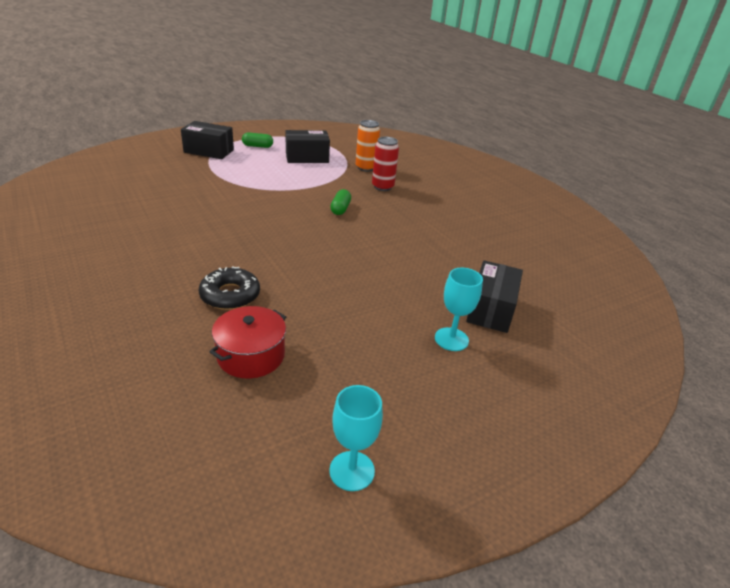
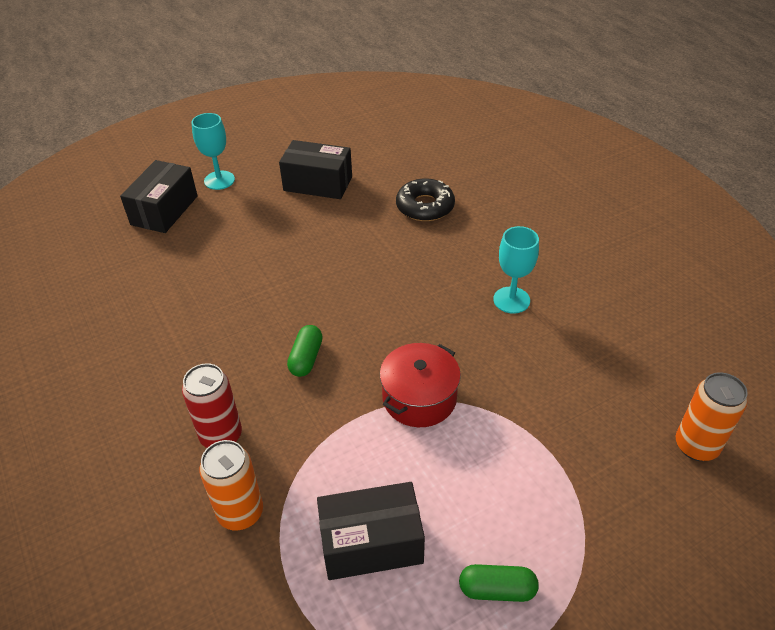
camera: 175 degrees left, 10 degrees up
(134, 166) = (696, 446): none -> orange can
(209, 151) = (595, 540): black box -> black box (318, 183)
(251, 355) = (391, 158): red pot -> red pot (419, 398)
(352, 471) = (316, 105): turquoise goblet -> turquoise goblet (511, 300)

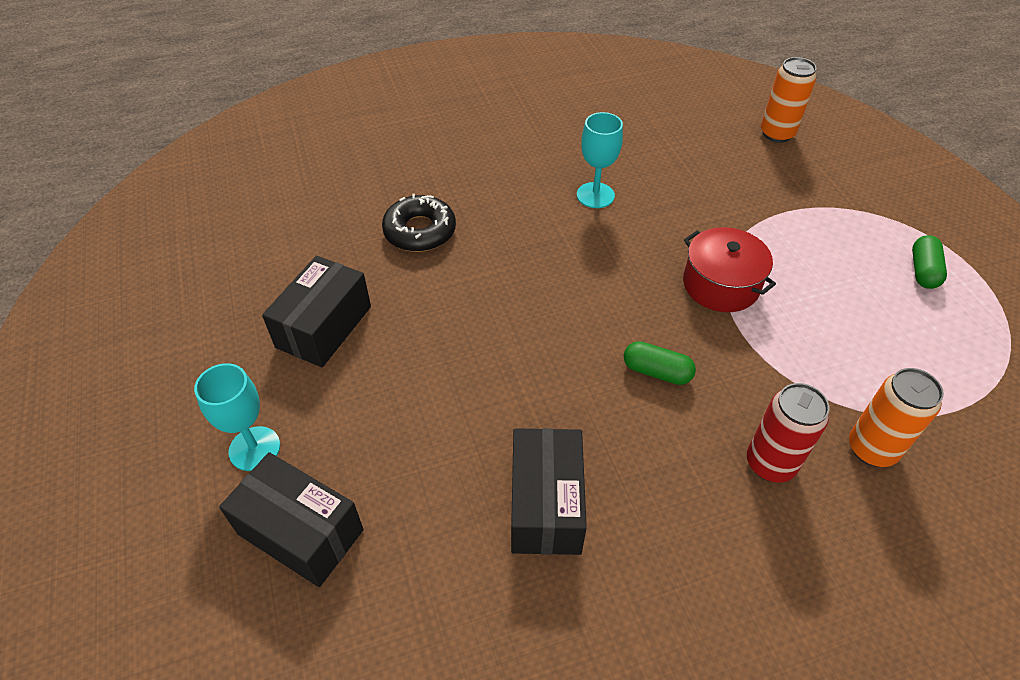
camera: 80 degrees left, 5 degrees up
(371, 543) = (892, 345): black box -> black box (545, 504)

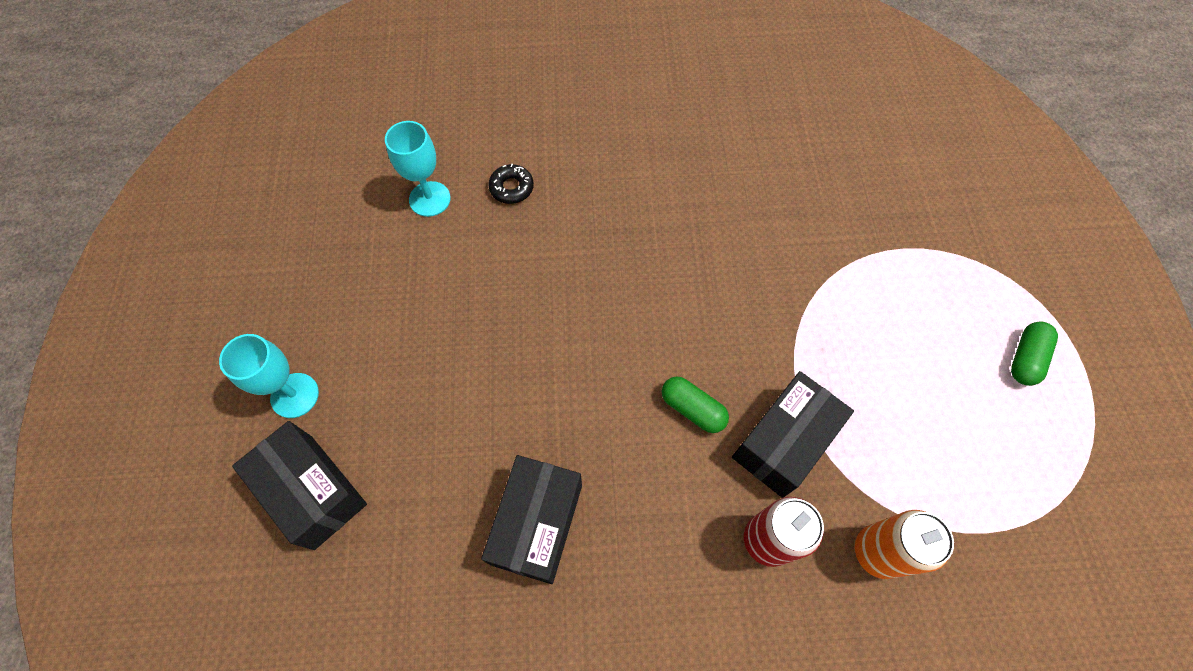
camera: 15 degrees right, 15 degrees up
(324, 327) = (390, 279): black box -> black box (784, 442)
(420, 231) = (511, 188): black donut -> black donut, size x0.60
(595, 195) = (704, 182): turquoise goblet -> turquoise goblet (429, 199)
(721, 285) = (796, 323): red pot -> none
(777, 134) = (934, 144): orange can -> none

